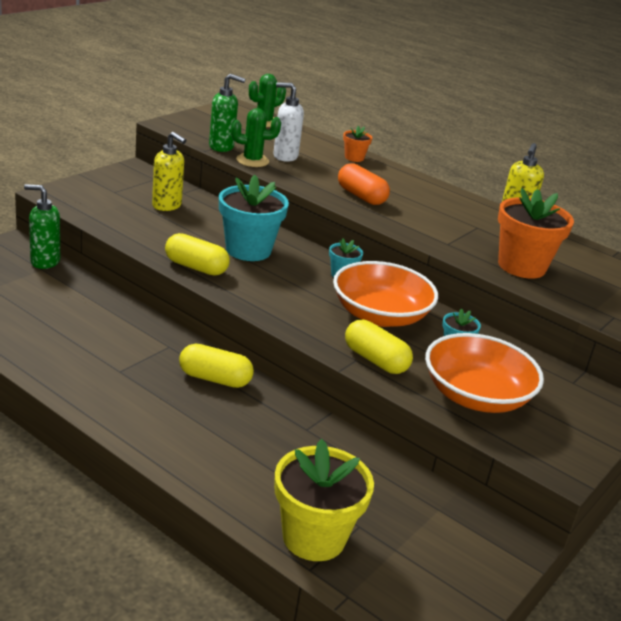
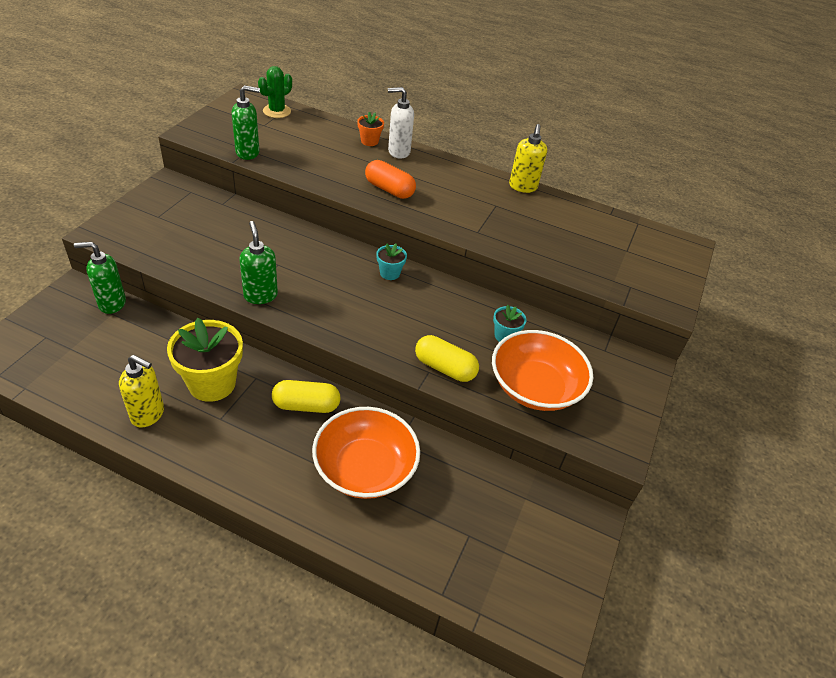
camera: 15 degrees left, 15 degrees up
(167, 206) = (212, 224): yellow soap dispenser -> yellow soap dispenser (148, 414)
(196, 267) = (260, 295): yellow capsule -> green soap dispenser
(248, 250) = (301, 262): turquoise flower pot -> none
(252, 161) = (281, 165): green cactus -> none
(285, 156) = (308, 153): white soap dispenser -> white soap dispenser (398, 152)
(314, 537) = (436, 559): yellow flower pot -> yellow flower pot (212, 383)
(380, 315) = (434, 314): orange bowl -> orange bowl (365, 468)
(521, 266) = (544, 245): orange flower pot -> none

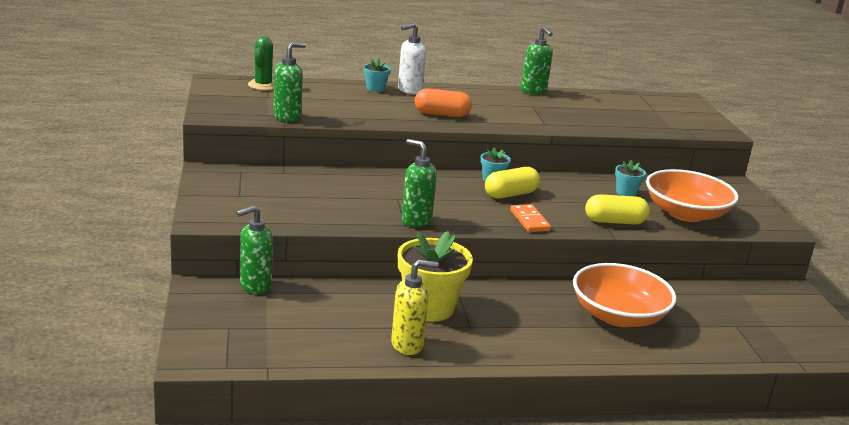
camera: 30 degrees left, 20 degrees down
(306, 405) = (523, 296): yellow capsule -> yellow capsule (510, 194)
(362, 334) = (529, 220): none -> orange domino
(369, 141) = (375, 88): orange flower pot -> turquoise flower pot
(523, 187) = (533, 91): yellow soap dispenser -> green soap dispenser

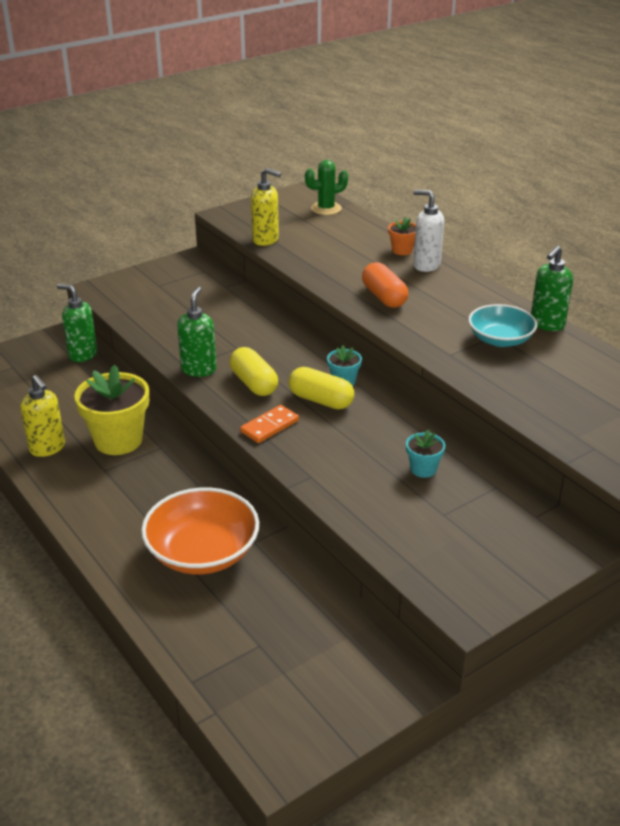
camera: 65 degrees right, 10 degrees up
(287, 117) = (266, 240): green soap dispenser -> yellow soap dispenser
(375, 88) = (402, 250): turquoise flower pot -> orange flower pot
(540, 107) = (500, 339): none -> turquoise bowl
(614, 222) = (330, 478): yellow capsule -> yellow capsule (254, 383)
(685, 214) = (417, 524): orange bowl -> none

